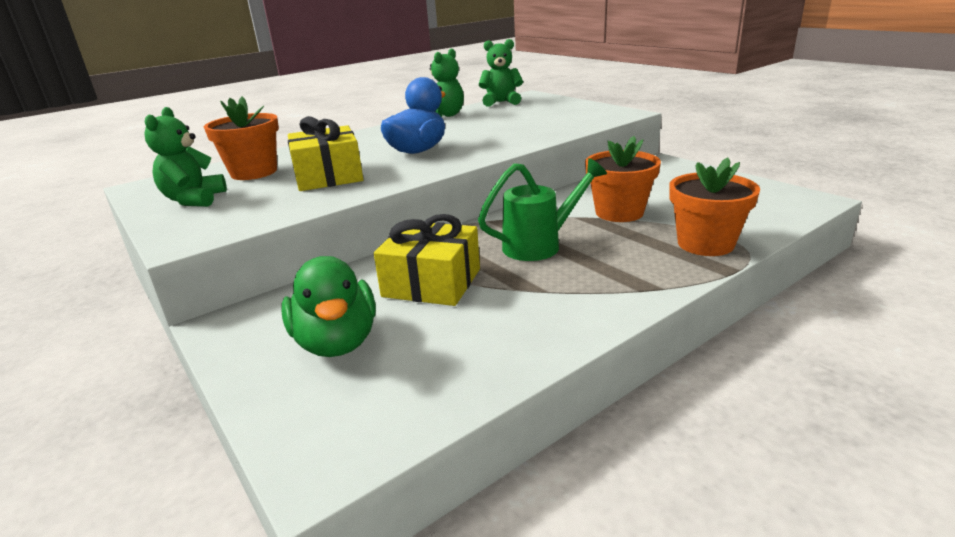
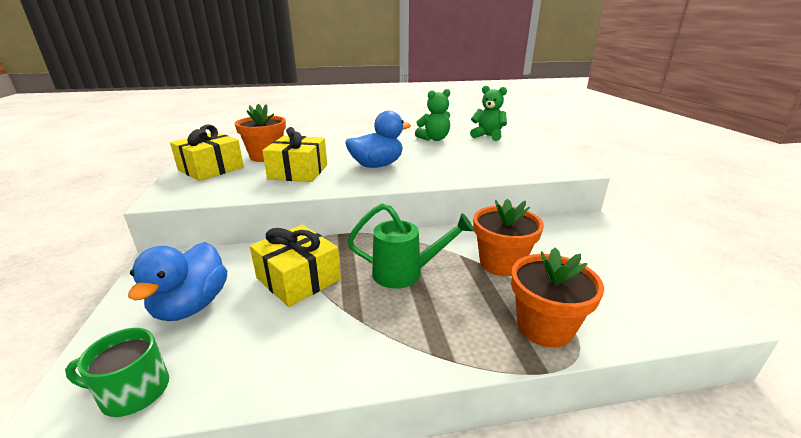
camera: 25 degrees right, 0 degrees up
(194, 200) = (211, 169): green teddy bear -> yellow gift
(337, 342) = (191, 306): green duck -> blue duck
(382, 421) = (133, 391): none -> green mug

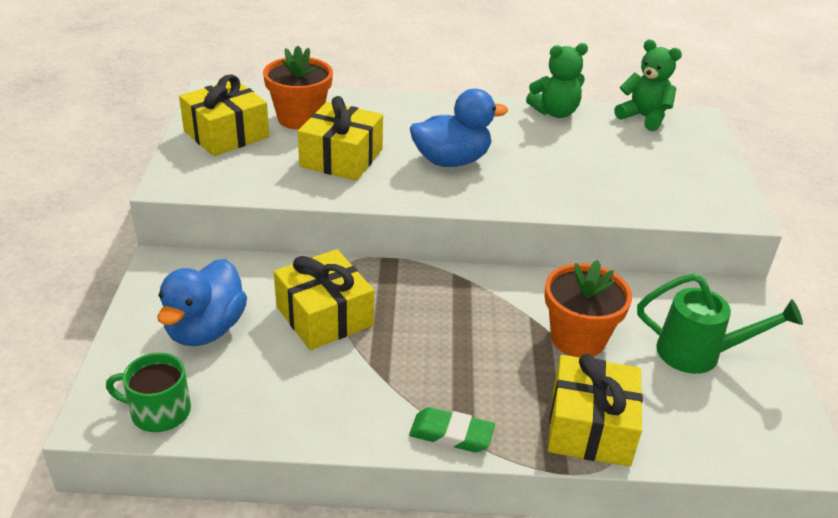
camera: 10 degrees right, 10 degrees up
(406, 273) = (453, 331): green watering can -> green watering can (699, 354)
(431, 357) = (451, 434): none -> green eraser
(544, 327) = (590, 427): orange flower pot -> yellow gift

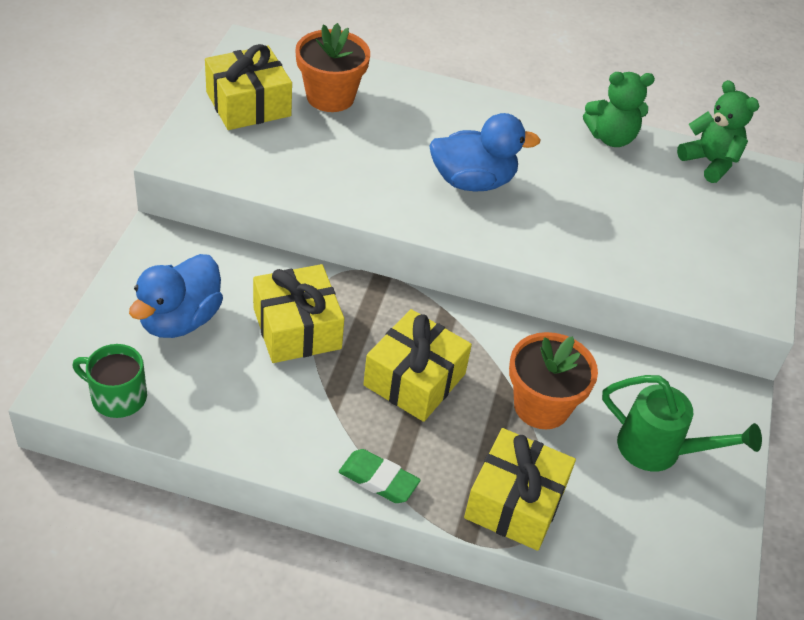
camera: 10 degrees right, 10 degrees up
(341, 158) = (358, 156): yellow gift -> yellow gift (414, 379)

